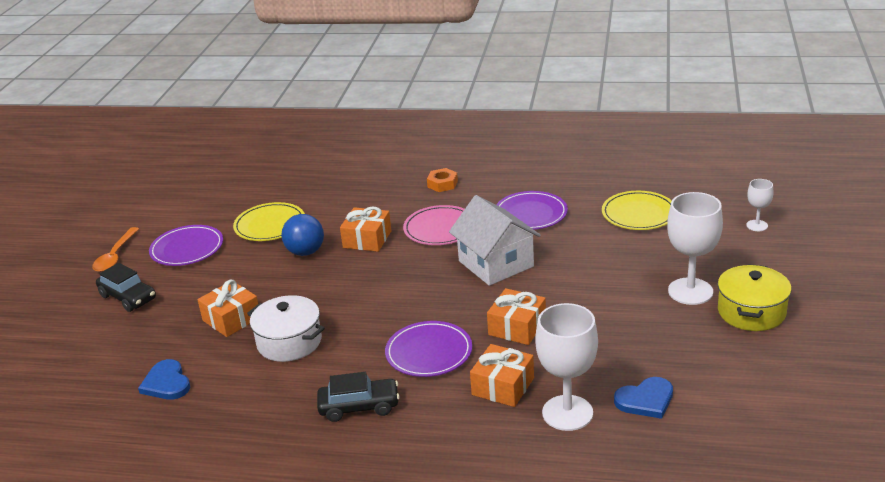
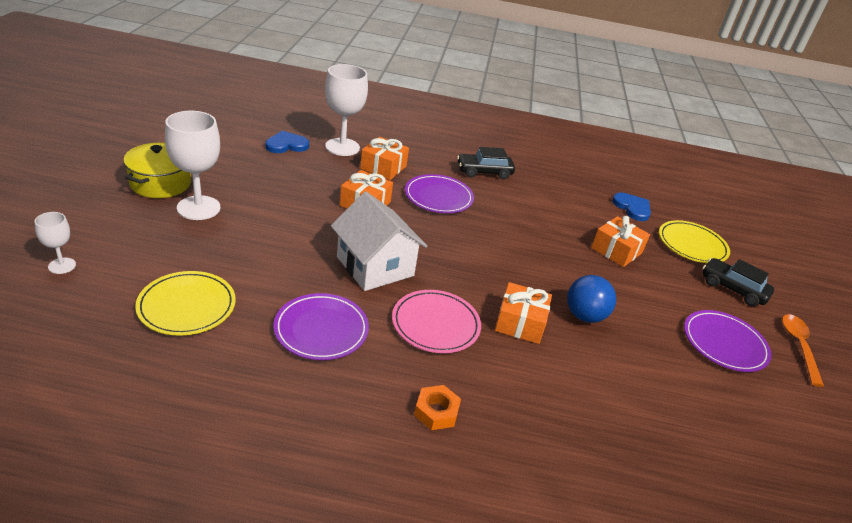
camera: 170 degrees right, 5 degrees up
(270, 225) = (649, 366): yellow plate -> yellow plate (692, 245)
(289, 342) = (554, 222): white pot -> none

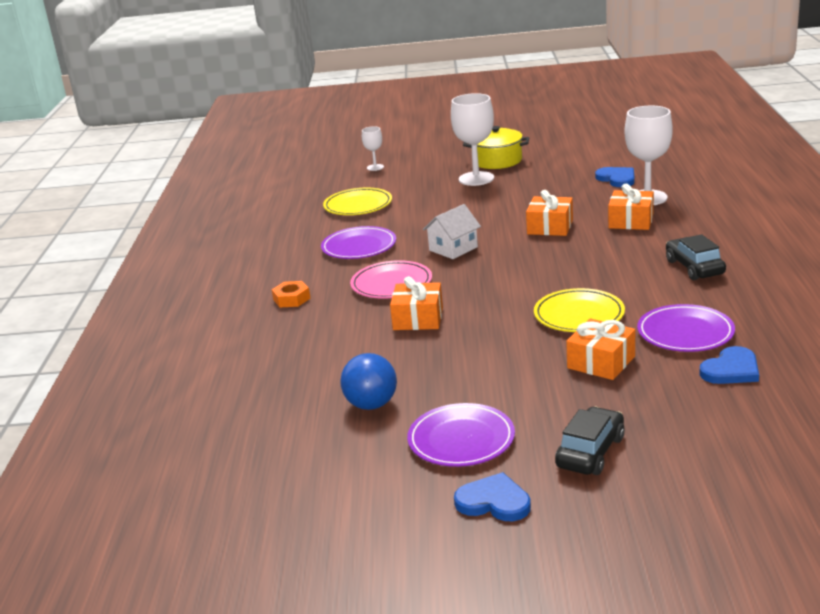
camera: 90 degrees right, 10 degrees down
(375, 266) = (453, 249): white house -> white house, size x0.64
(438, 197) = (603, 254): purple plate -> purple plate (685, 333)
(584, 316) = (452, 349): blue ball -> blue ball (371, 404)
(692, 245) = (678, 420): yellow plate -> yellow plate (579, 315)
(798, 346) = (494, 501): orange spoon -> blue heart

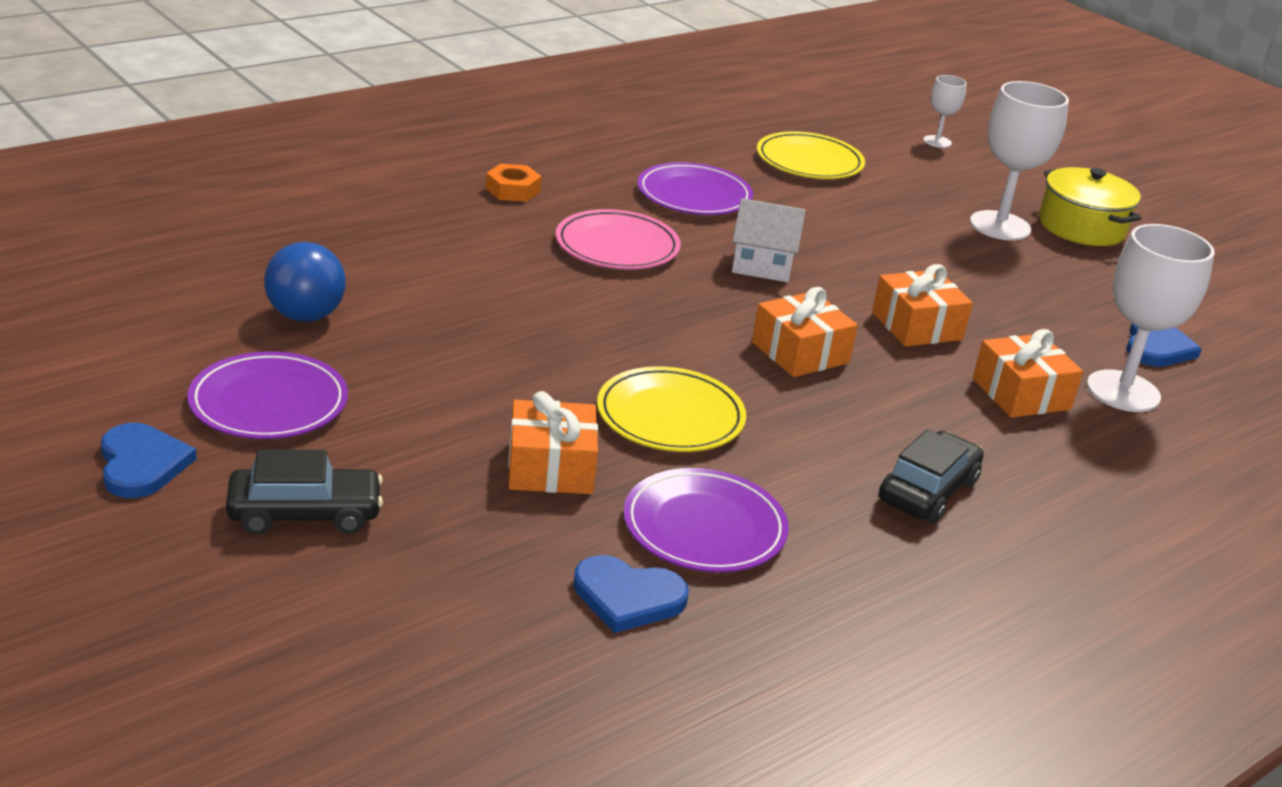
camera: 45 degrees right, 5 degrees up
(418, 318) = (543, 290): orange gift -> orange gift (800, 352)

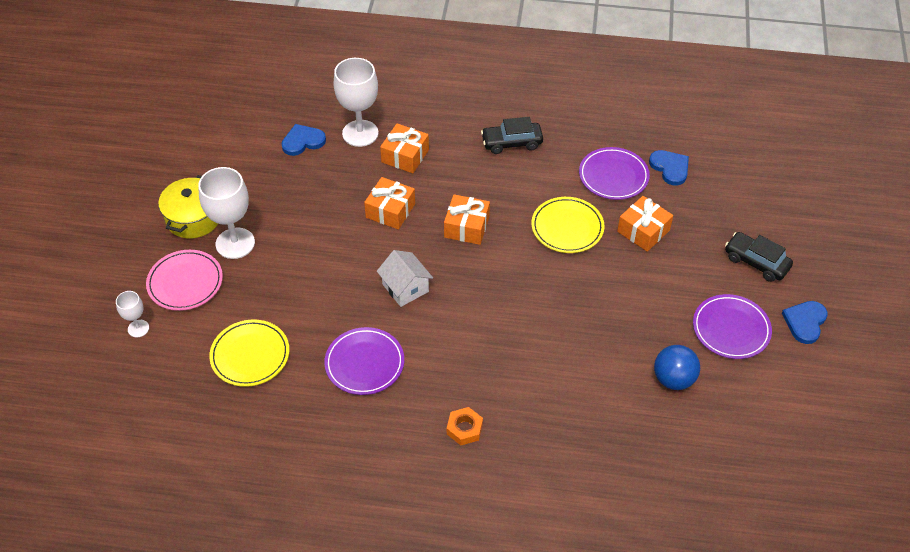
camera: 130 degrees left, 20 degrees up
(617, 246) = (462, 344): pink plate -> pink plate (185, 282)

